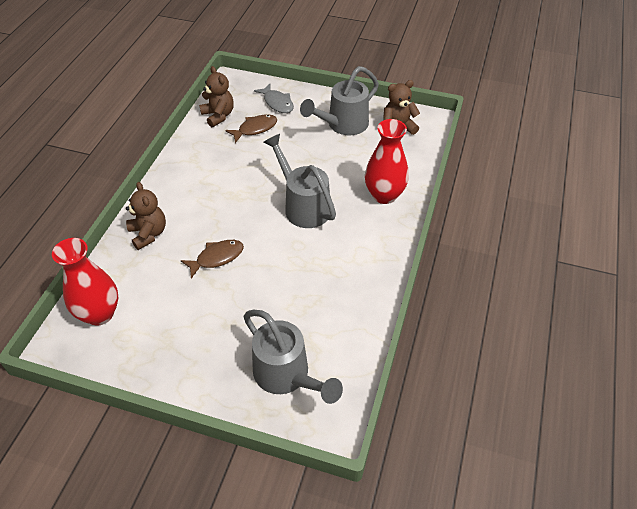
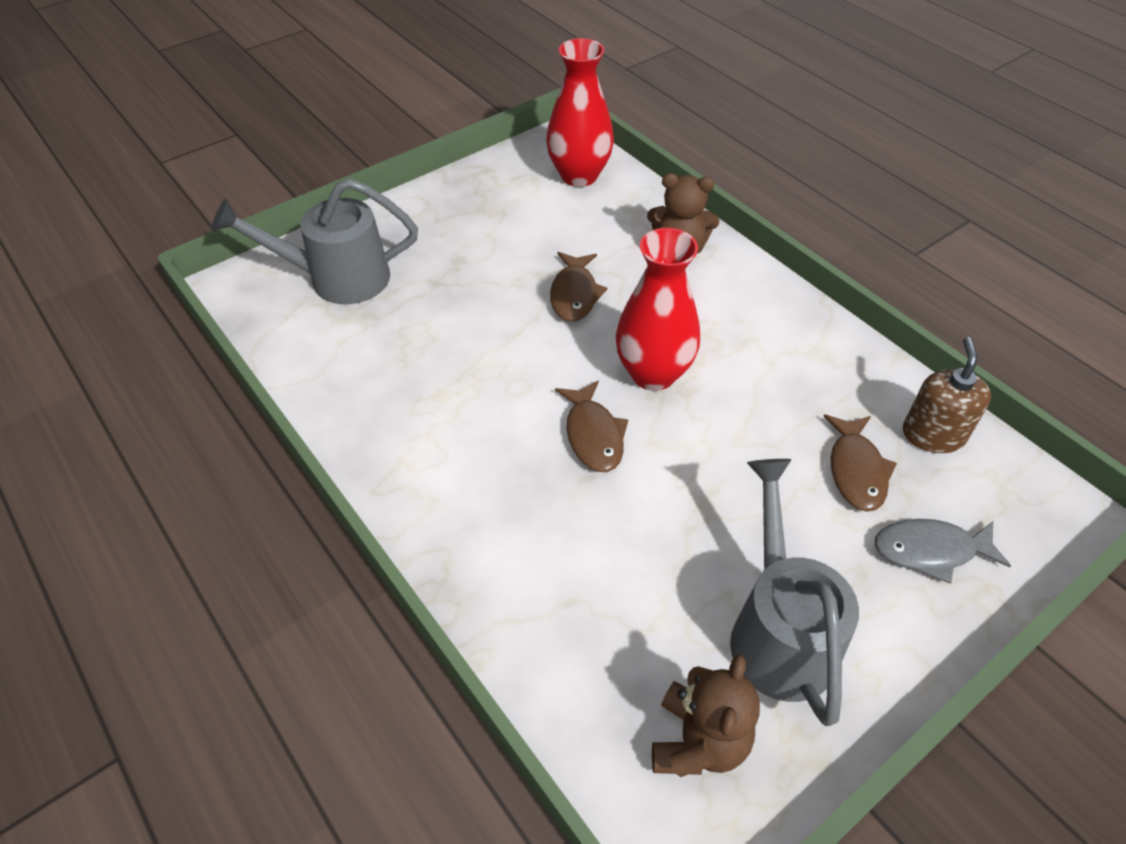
camera: 125 degrees right, 0 degrees up
(218, 116) = (933, 434): brown teddy bear -> brown soap dispenser
(303, 206) = (593, 435): grey watering can -> brown fish
(384, 195) = (520, 567): red vase -> red vase (653, 373)

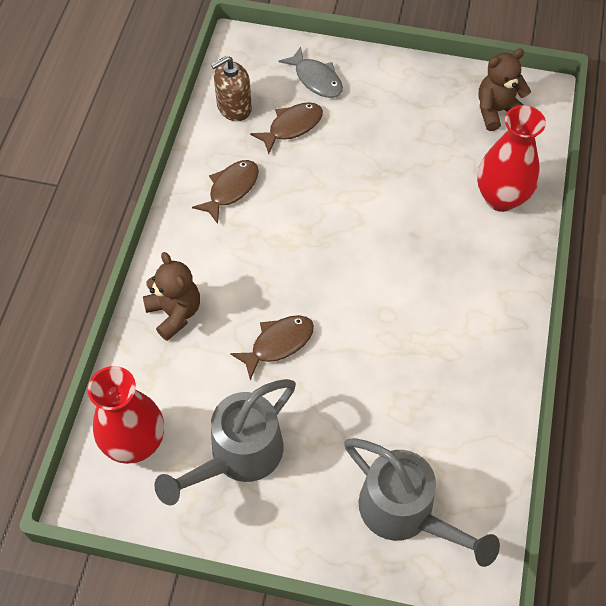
camera: 130 degrees left, 10 degrees up
(593, 435) = (383, 251): brown fish -> brown fish (231, 189)
(653, 373) = (308, 253): red vase -> red vase (501, 198)
(779, 631) = (418, 111): grey watering can -> grey watering can (238, 456)

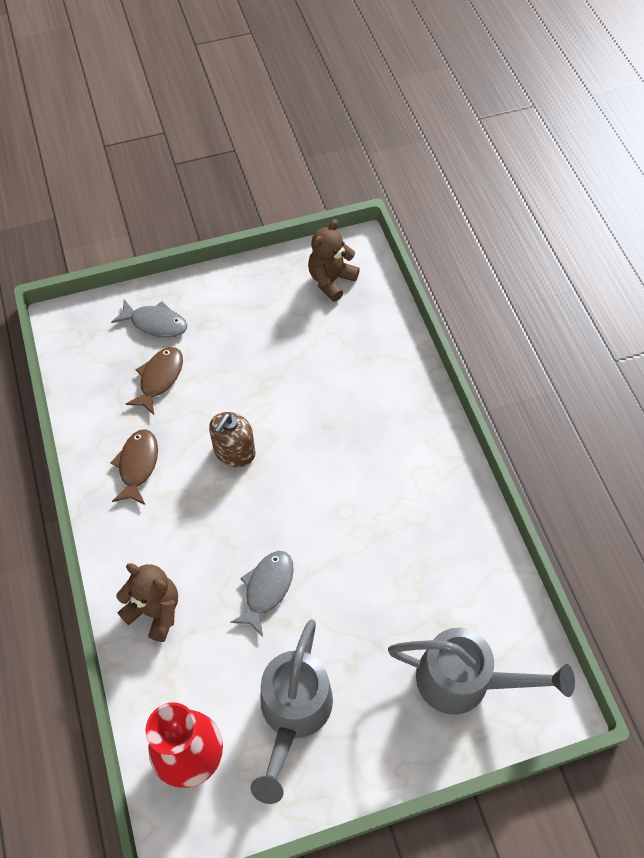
camera: 30 degrees left, 0 degrees up
(234, 107) = (94, 385): brown soap dispenser -> brown soap dispenser (234, 452)
(278, 344) = (267, 588): brown fish -> grey fish
(501, 198) = (379, 357): red vase -> none

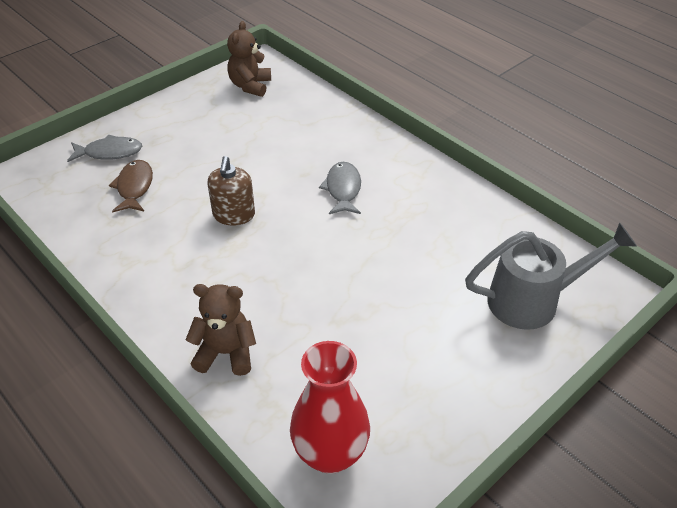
camera: 25 degrees left, 15 degrees down
(138, 465) = (147, 252): brown fish -> none
(267, 588) = (322, 299): grey fish -> grey fish (343, 189)
(293, 713) = (405, 381): grey watering can -> none

